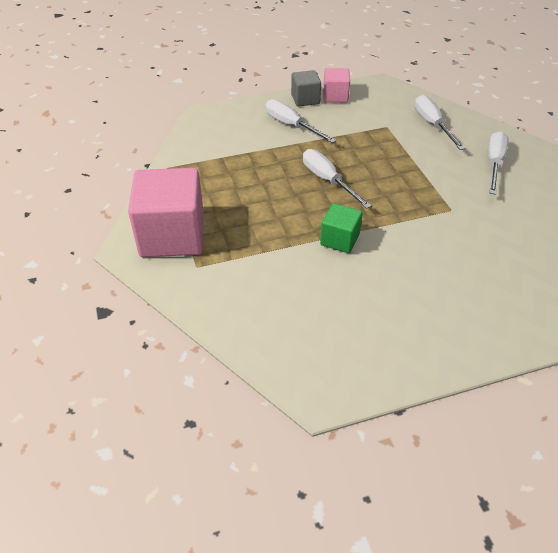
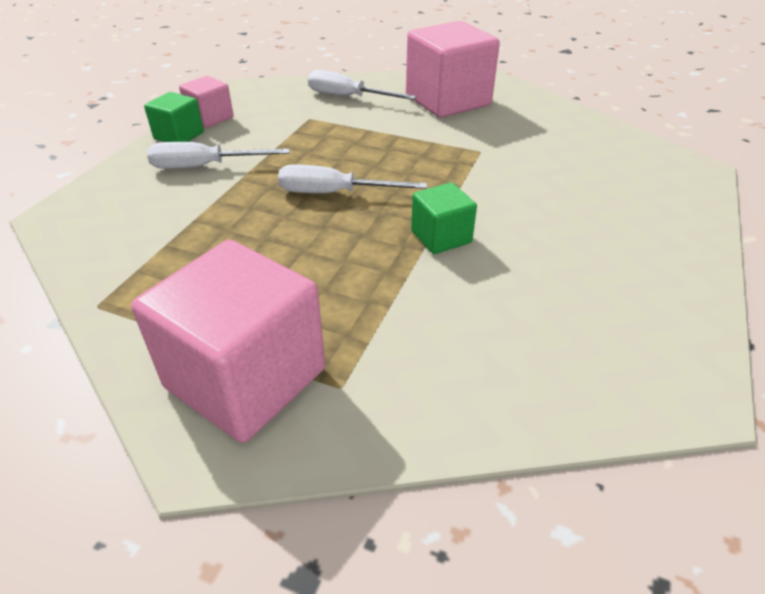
camera: 50 degrees left, 5 degrees down
(305, 99) = (179, 136): grey cube -> green cube
(494, 164) = (448, 100): white screwdriver -> pink cube

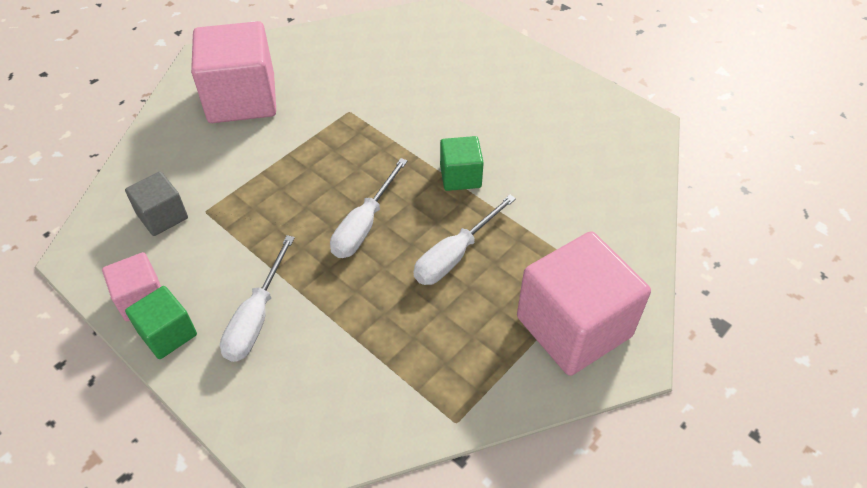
camera: 70 degrees left, 10 degrees up
(294, 104) = (162, 216): none -> grey cube
(348, 97) = (178, 168): white screwdriver -> white screwdriver (455, 255)

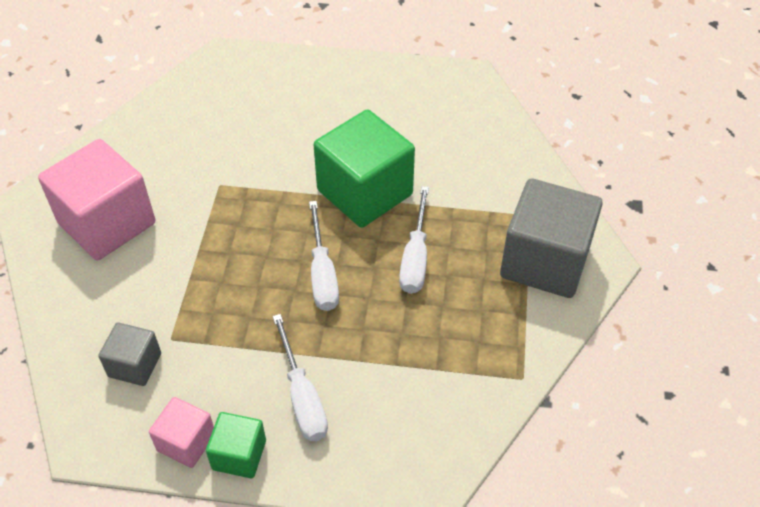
camera: 35 degrees left, 0 degrees up
(460, 176) = (365, 192): green cube -> green cube, size x1.96
(573, 326) = (545, 261): pink cube -> grey cube

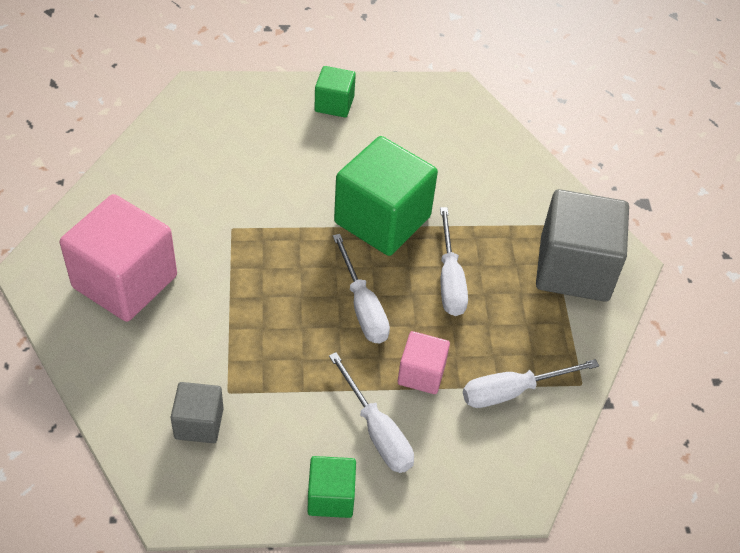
camera: 15 degrees left, 0 degrees up
(186, 442) = (274, 492): pink cube -> pink cube (421, 374)
(349, 79) = (334, 104): none -> green cube
(449, 376) = (512, 391): none -> white screwdriver

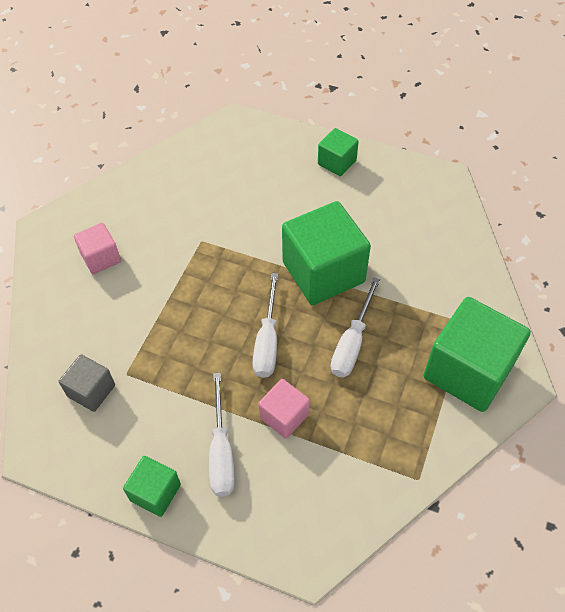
camera: 30 degrees right, 5 degrees up
(125, 281) = (101, 258): pink cube -> pink cube, size x0.51
(512, 391) = (353, 461): white screwdriver -> none
(574, 269) = (468, 371): grey cube -> green cube

